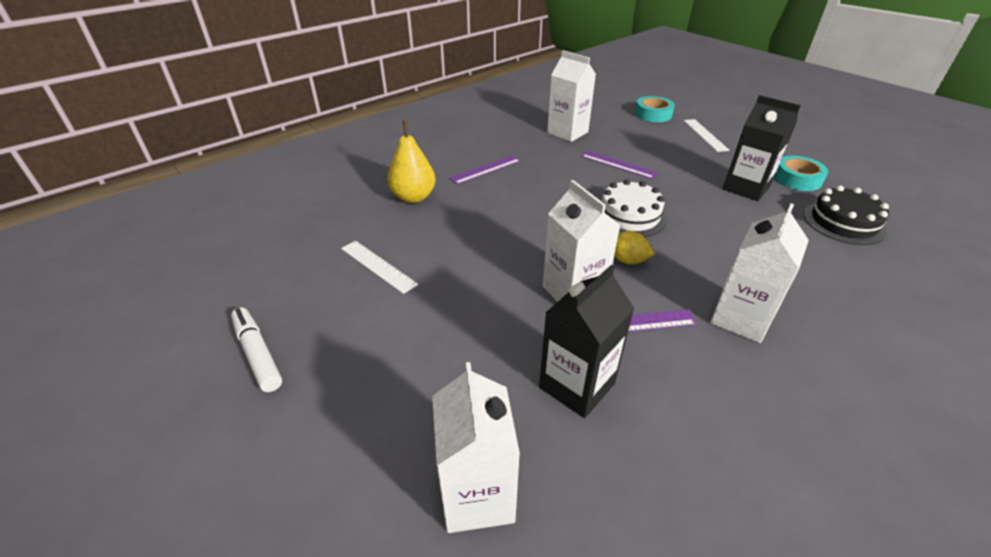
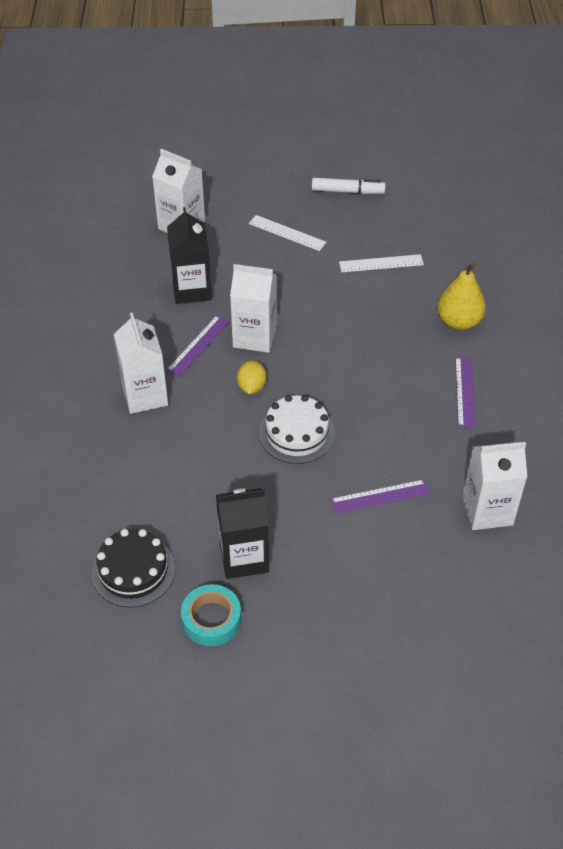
camera: 130 degrees right, 10 degrees up
(627, 260) = (251, 387): yellow lemon -> yellow lemon turned 60 degrees counterclockwise
(653, 114) = (462, 640): turquoise tape -> none
(705, 135) = (364, 639): white ruler -> white ruler (287, 233)

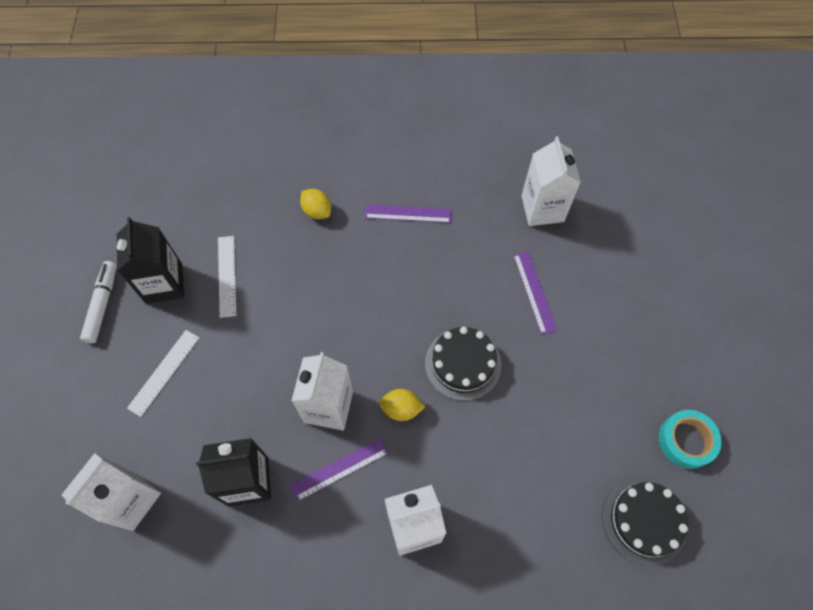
camera: 90 degrees left, 15 degrees up
(198, 345) = (339, 469): purple ruler -> purple ruler turned 60 degrees counterclockwise
(244, 557) = (615, 412): black carton -> black carton (164, 283)
(297, 433) = (463, 364): white cake -> black cake
(458, 321) = (317, 211): yellow pear -> yellow lemon

